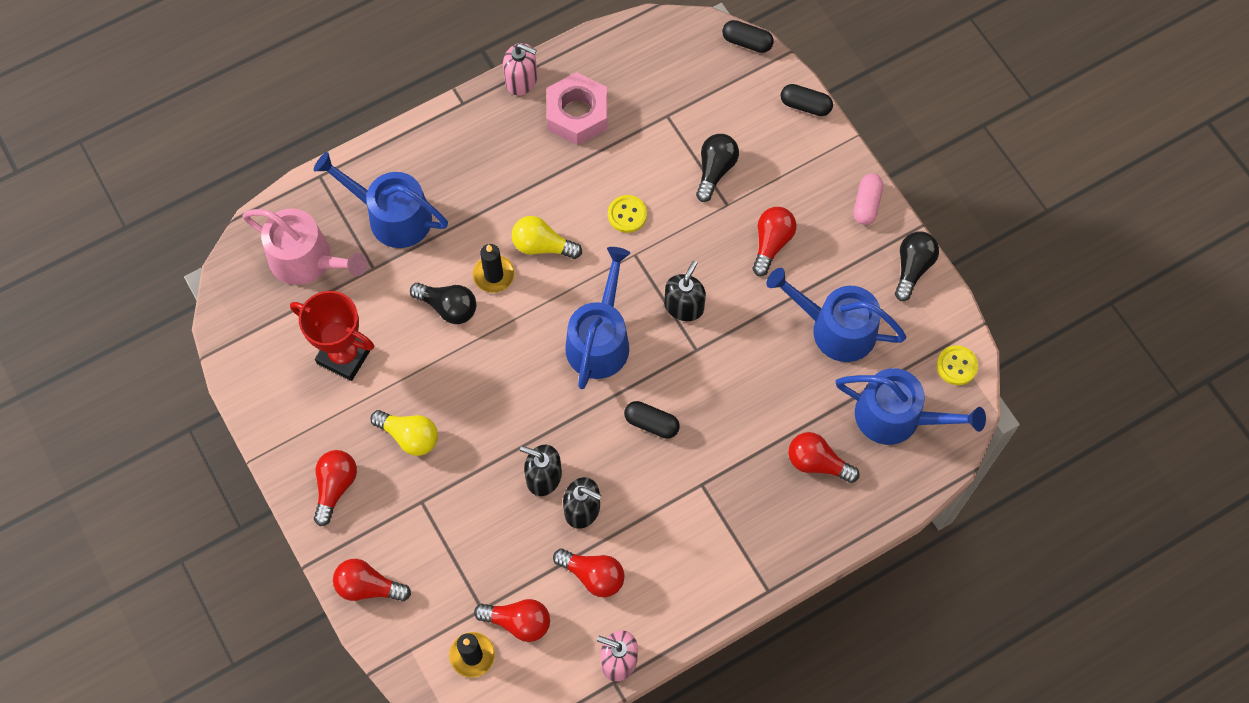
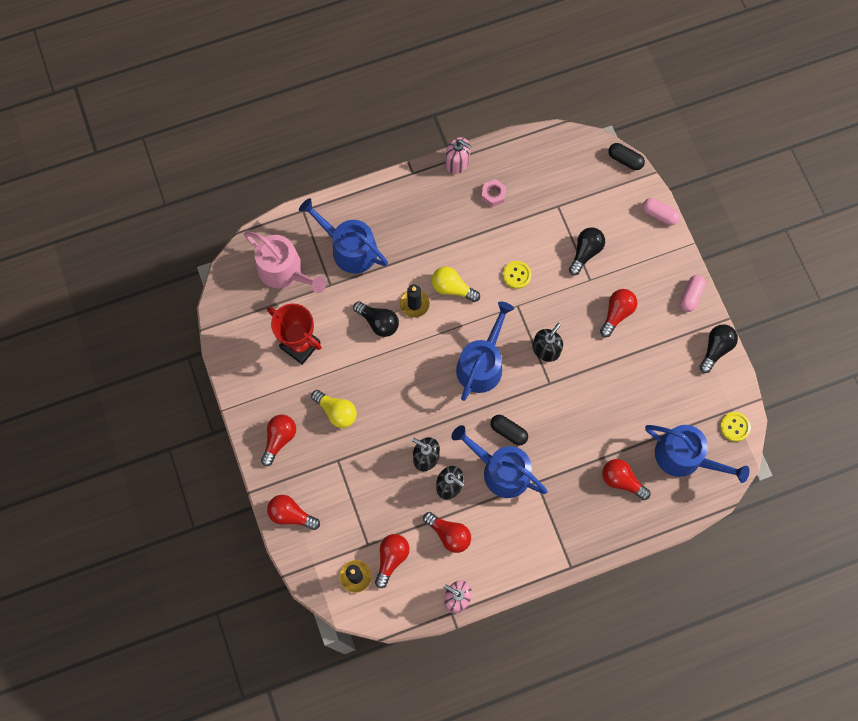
camera: 10 degrees right, 5 degrees up
(518, 622) = (391, 558): red light bulb -> red light bulb turned 90 degrees counterclockwise
(577, 114) = (493, 194): pink nut -> pink nut, size x0.53
(805, 105) = (659, 214): black capsule -> pink capsule
(836, 328) = (652, 384): blue watering can -> blue watering can (501, 470)

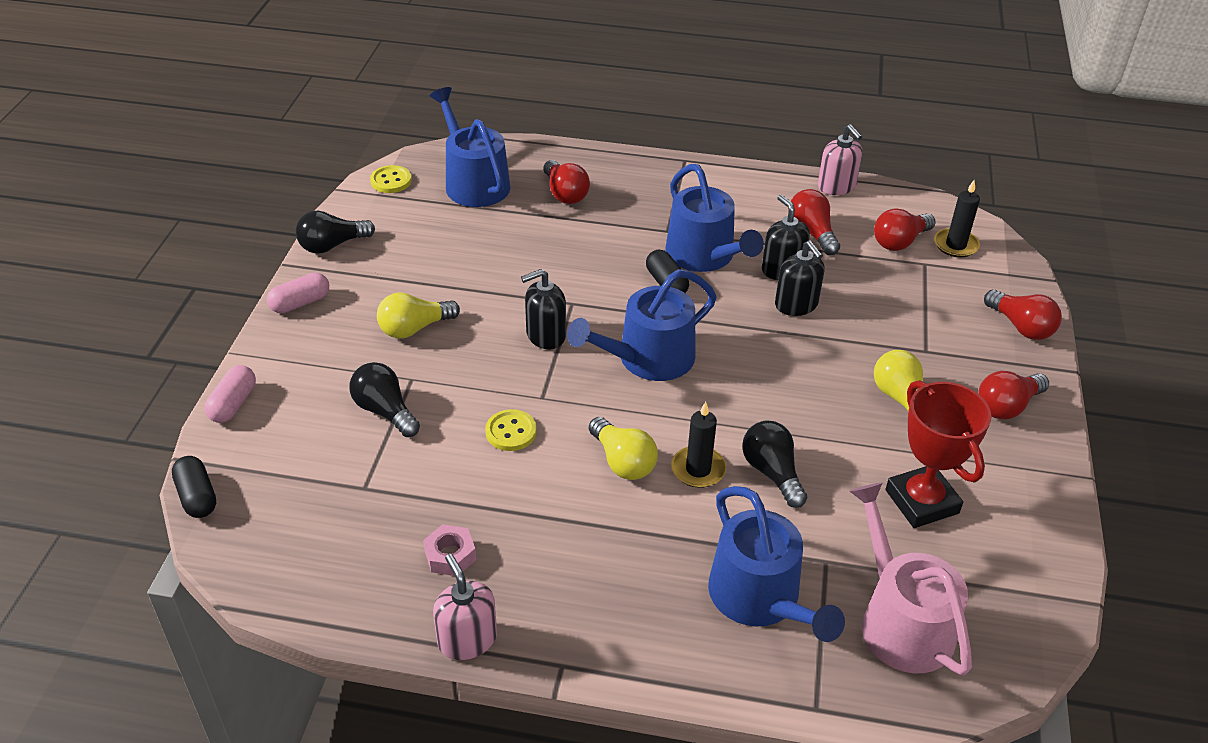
camera: 150 degrees left, 30 degrees down
(585, 252) = (385, 411): black light bulb -> black light bulb turned 75 degrees clockwise
(617, 313) = (414, 328): red light bulb -> yellow light bulb
(659, 214) = (233, 404): pink capsule -> pink capsule turned 45 degrees clockwise

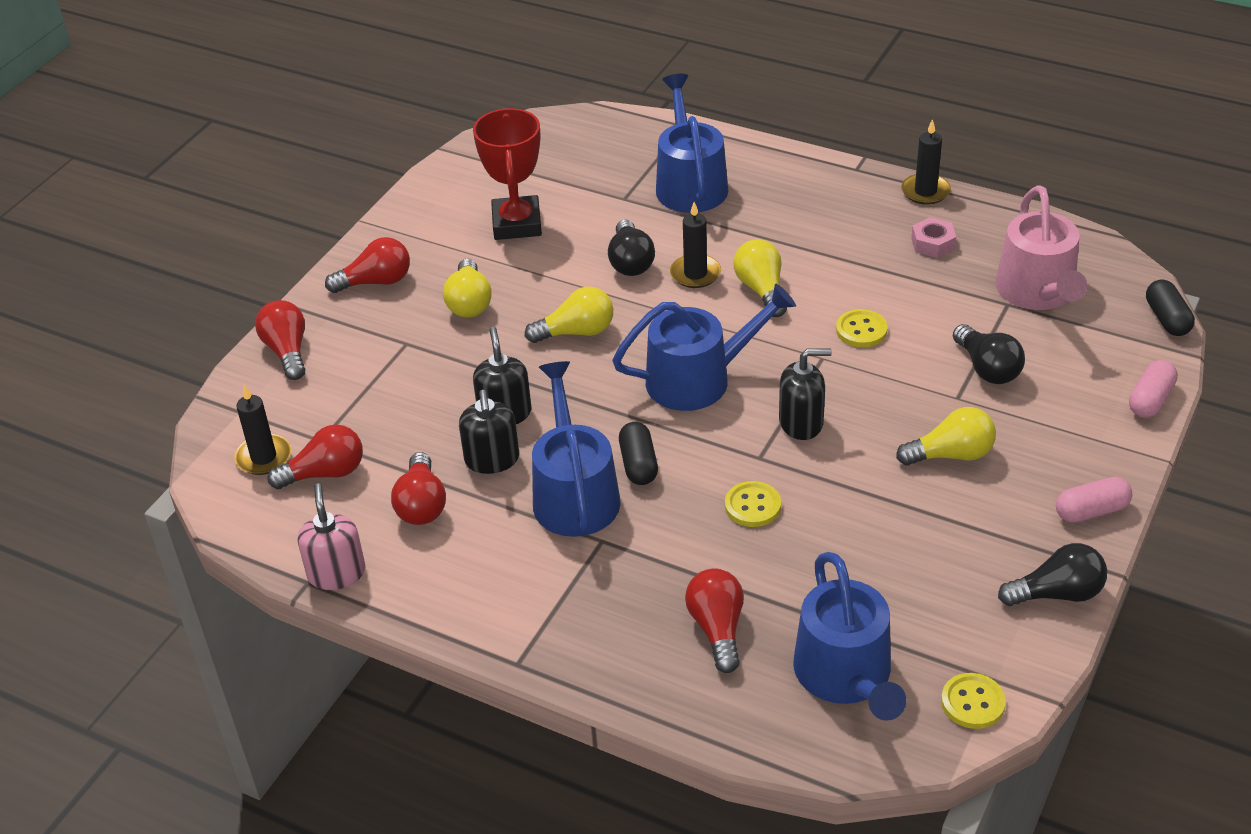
camera: 160 degrees left, 0 degrees up
(467, 639) = (925, 191): pink soap dispenser -> black candle
(566, 268) = (752, 506): none -> yellow button
(780, 386) = (576, 332): none -> yellow light bulb
(901, 621) = (592, 158): pink watering can -> pink watering can (1038, 292)

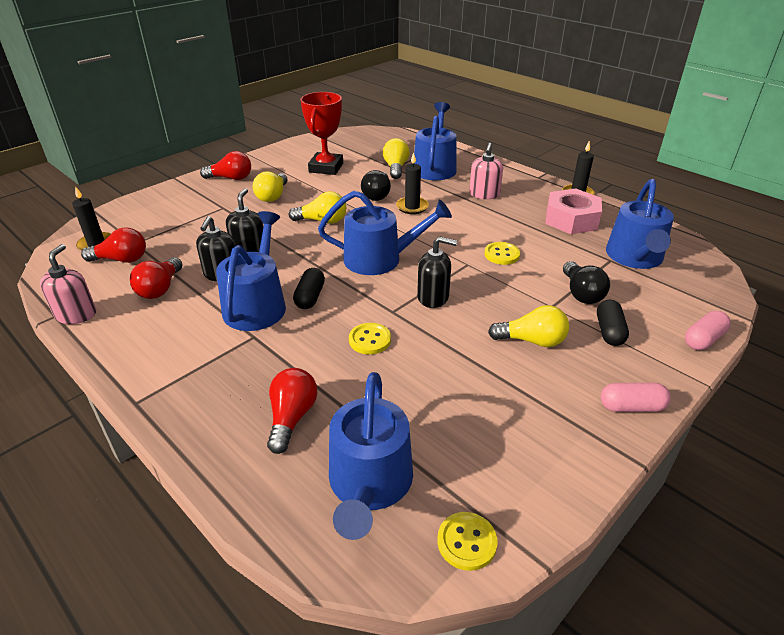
camera: 15 degrees right, 5 degrees down
(287, 351) = (157, 199): red light bulb -> none
(761, 289) = (448, 222): yellow light bulb -> yellow light bulb (396, 168)
(790, 223) = (484, 194): none -> pink soap dispenser
(933, 243) = (571, 219): pink nut -> pink nut, size x1.90
(1038, 292) = (635, 257): pink watering can -> blue watering can
(1057, 593) = (580, 465): black light bulb -> none
(1167, 319) = (729, 291): black capsule -> black capsule (609, 331)

